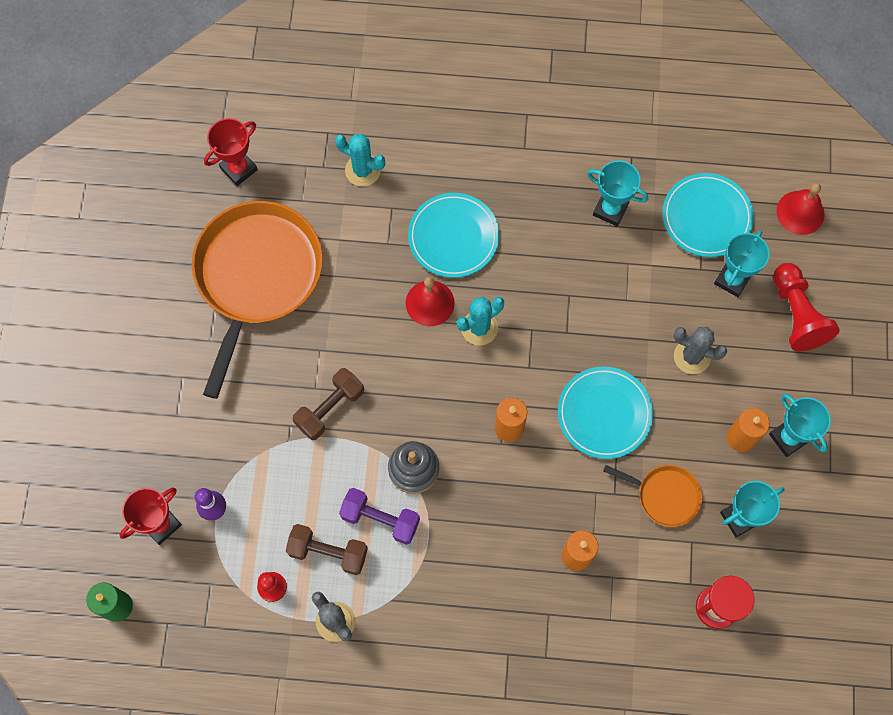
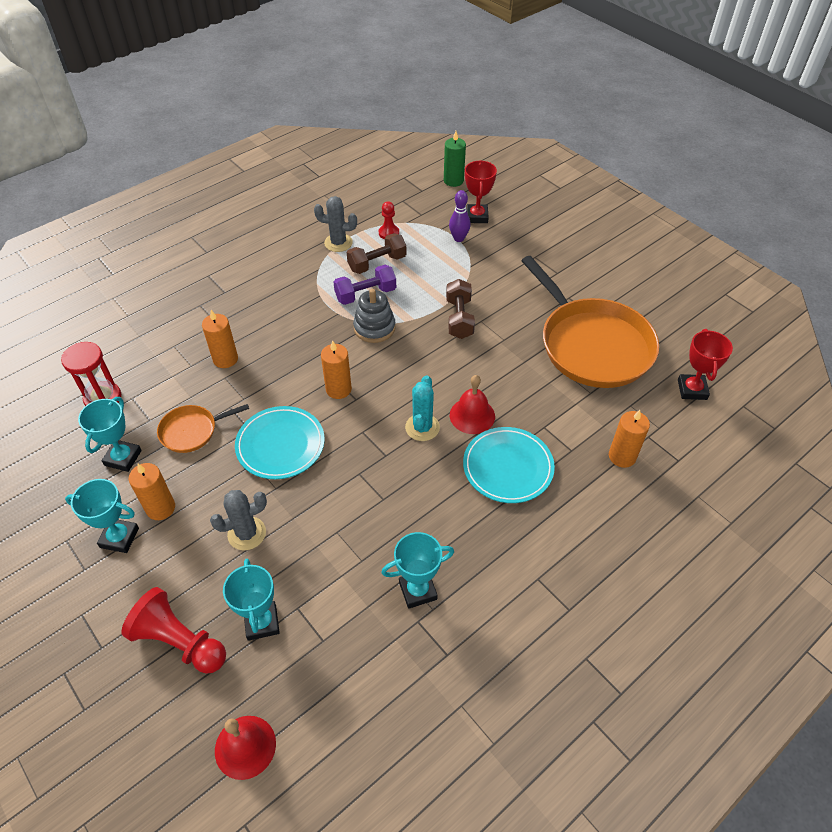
camera: 135 degrees right, 20 degrees down
(362, 170) = (622, 456): turquoise cactus -> orange candle
(706, 217) = (331, 659): turquoise plate -> none

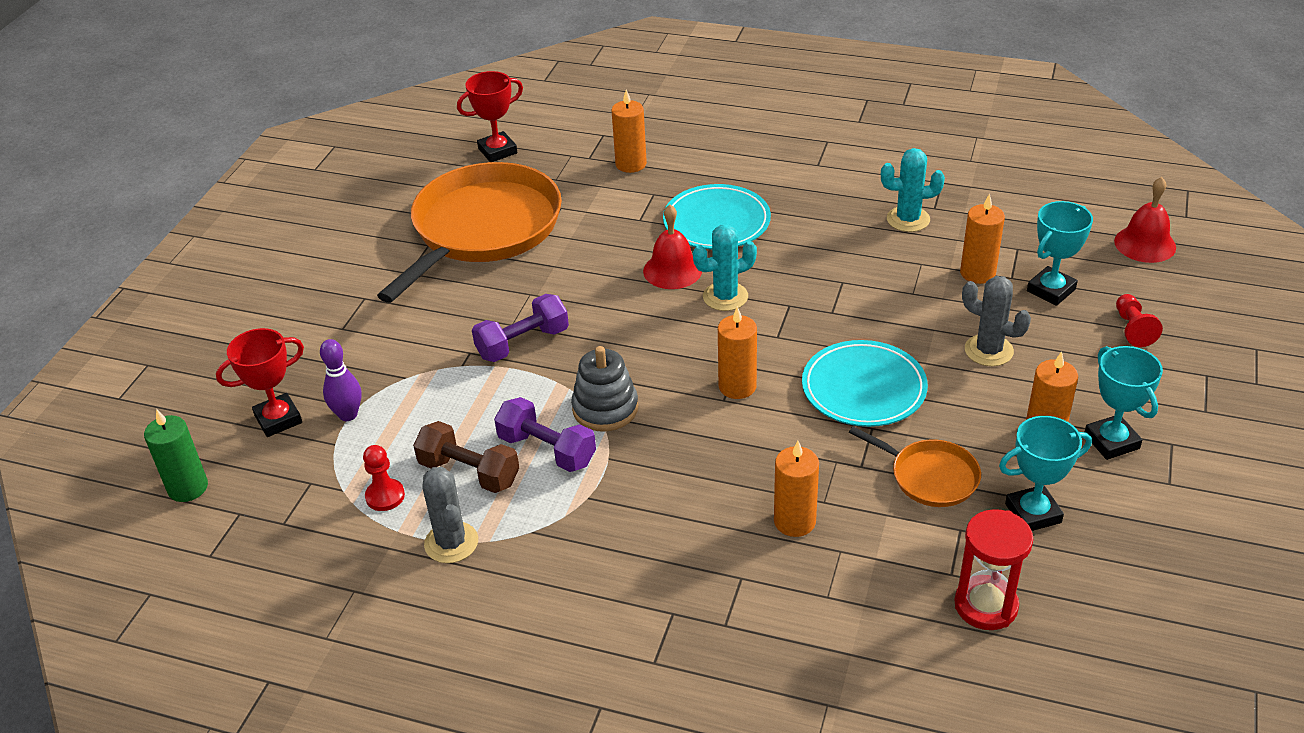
camera: 120 degrees left, 10 degrees down
(179, 641) = (1132, 329): red pawn -> red pawn, size x0.56
(321, 589) = (977, 273): none -> orange candle
(418, 590) = (908, 219): turquoise trophy -> turquoise cactus
(459, 318) = (522, 343): brown dumbbell -> purple dumbbell

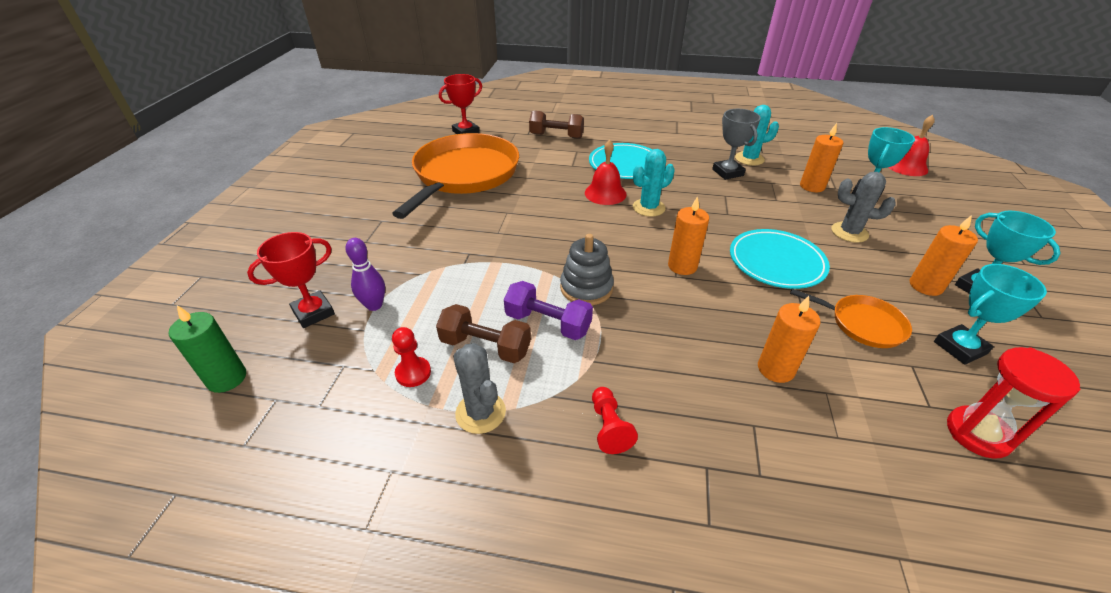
camera: 10 degrees left, 0 degrees up
(522, 343) = (509, 245): purple dumbbell -> none
(631, 164) = (556, 136): orange candle -> brown dumbbell
(863, 243) = (727, 172): none -> grey trophy
(1132, 329) = (935, 214): red pawn -> red pawn (609, 427)

